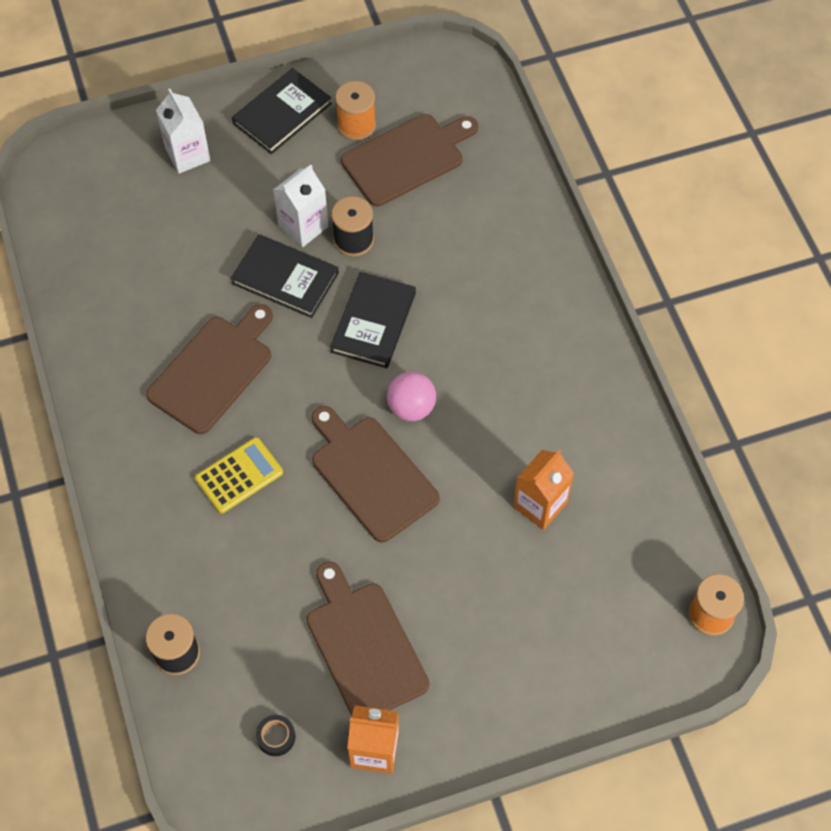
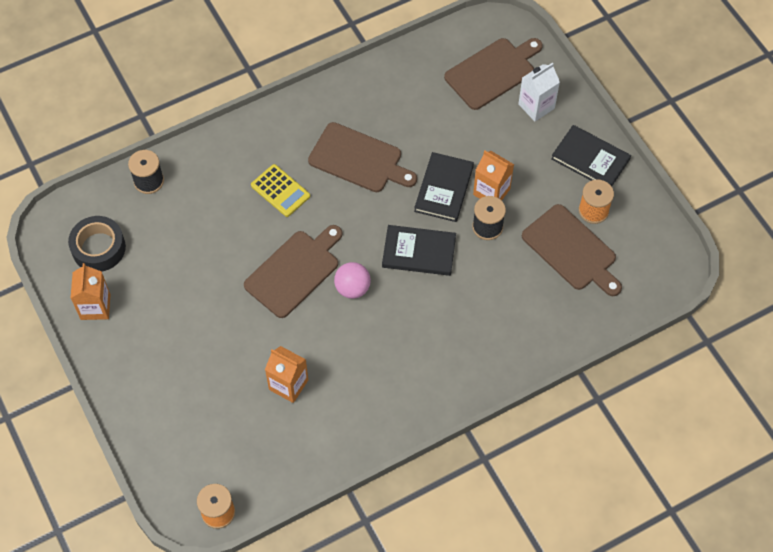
camera: 80 degrees right, 0 degrees up
(276, 737) = (98, 248): black tape -> black tape, size x2.12
(303, 226) = (491, 192): white carton -> orange carton
(364, 646) = (166, 288): brown cutting board -> brown cutting board (492, 72)

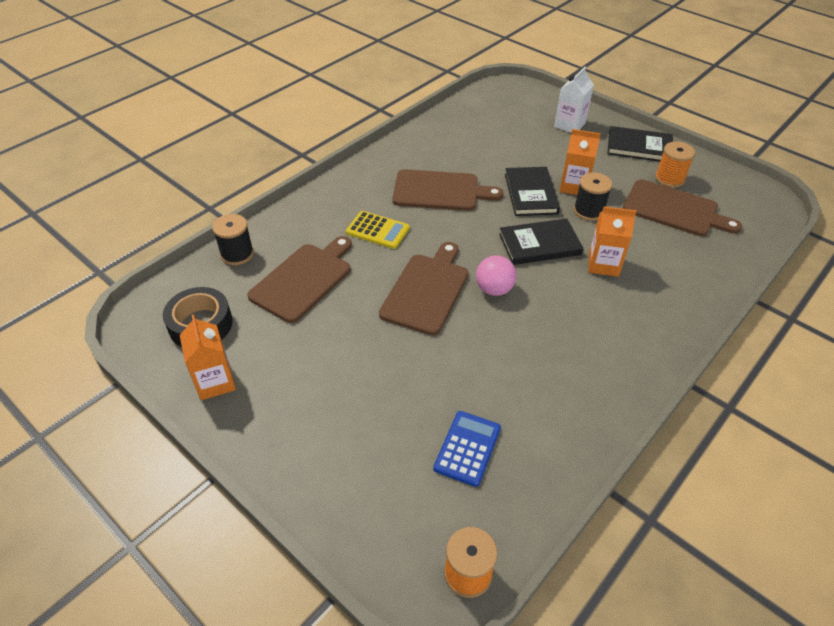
camera: 20 degrees left, 15 degrees down
(260, 424) = (467, 448): none -> blue calculator
(288, 385) = (477, 396): orange carton -> orange carton (603, 264)
(492, 72) = (518, 112): brown cutting board -> brown cutting board (303, 279)

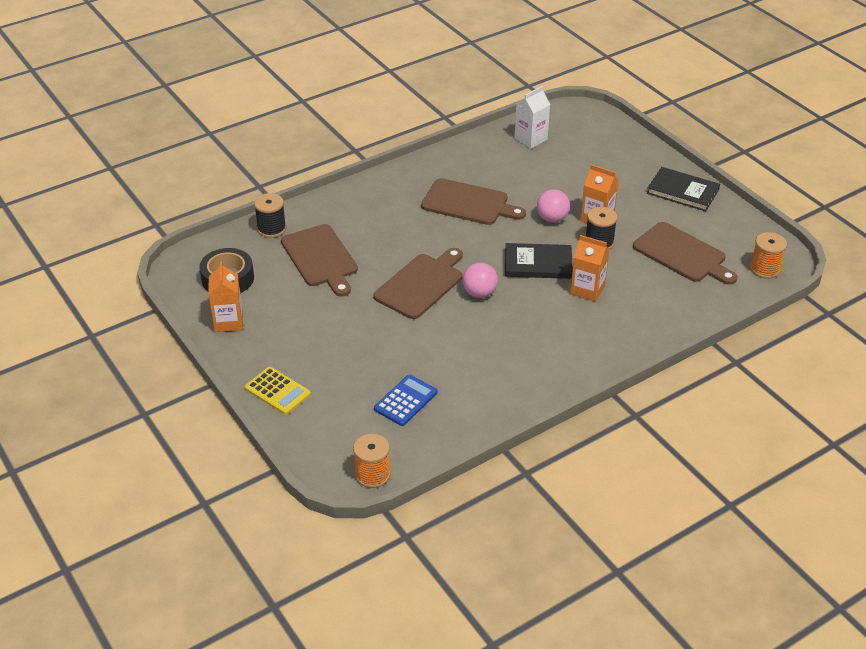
camera: 15 degrees right, 5 degrees down
(303, 279) = (321, 258): brown cutting board -> brown cutting board turned 105 degrees clockwise
(378, 230) = (398, 228): yellow calculator -> yellow calculator (277, 391)
(530, 194) = (552, 219): black book -> pink ball
(569, 125) = (624, 159): white carton -> white carton (531, 139)
(669, 179) = (695, 226): orange spool -> orange spool (764, 269)

